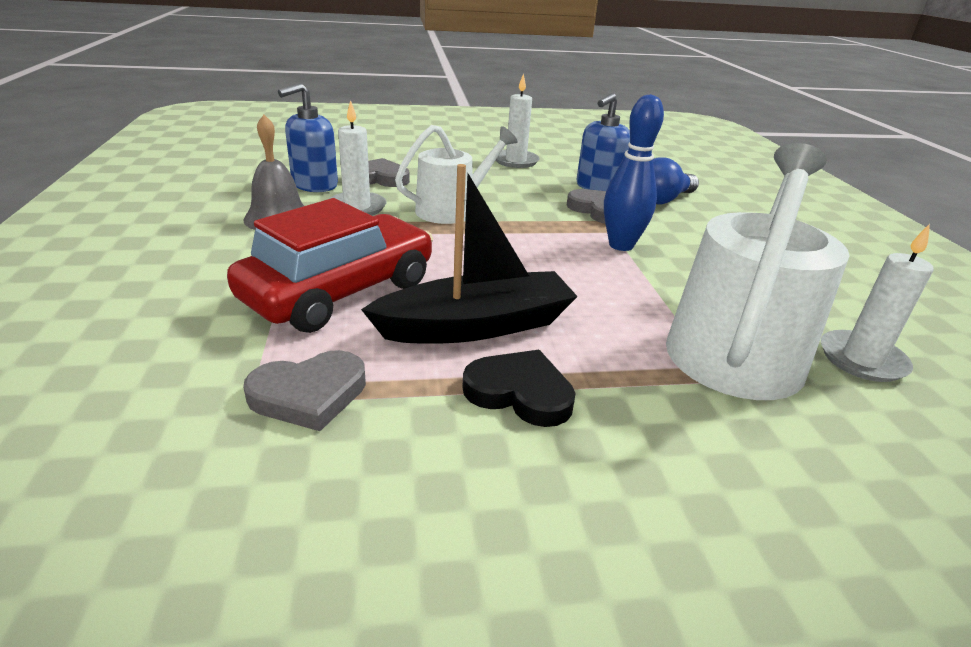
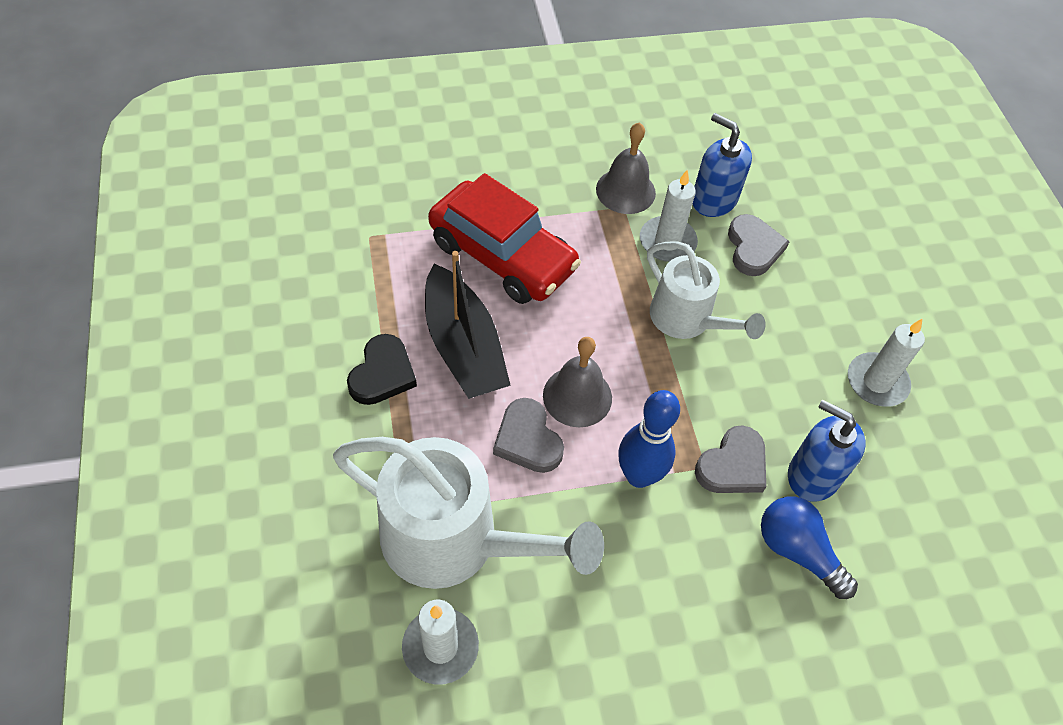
camera: 85 degrees right, 25 degrees up
(309, 394) = (376, 262): grey heart -> grey heart (528, 439)
(541, 264) = (577, 396): none -> grey bell

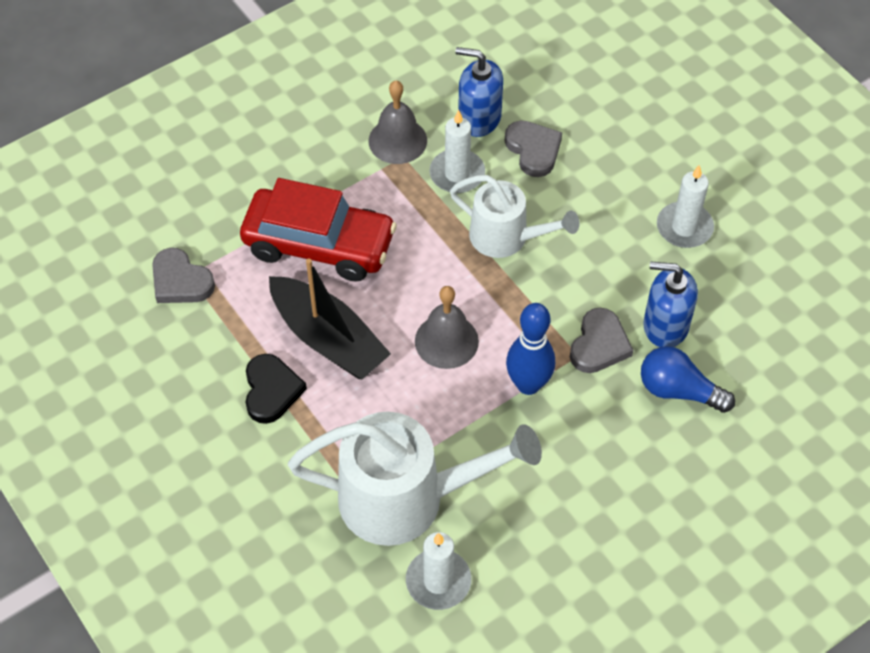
camera: 20 degrees left, 0 degrees up
(528, 439) = (423, 394): grey heart -> grey heart (180, 281)

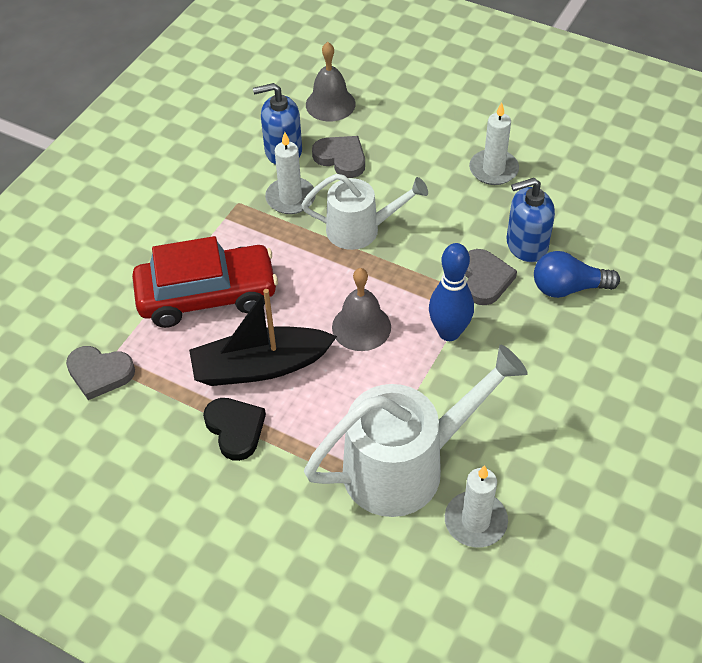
camera: 25 degrees left, 5 degrees down
(328, 339) = (260, 366): black boat -> black boat turned 150 degrees clockwise
(397, 140) = (226, 192): grey bell -> grey bell (330, 104)

